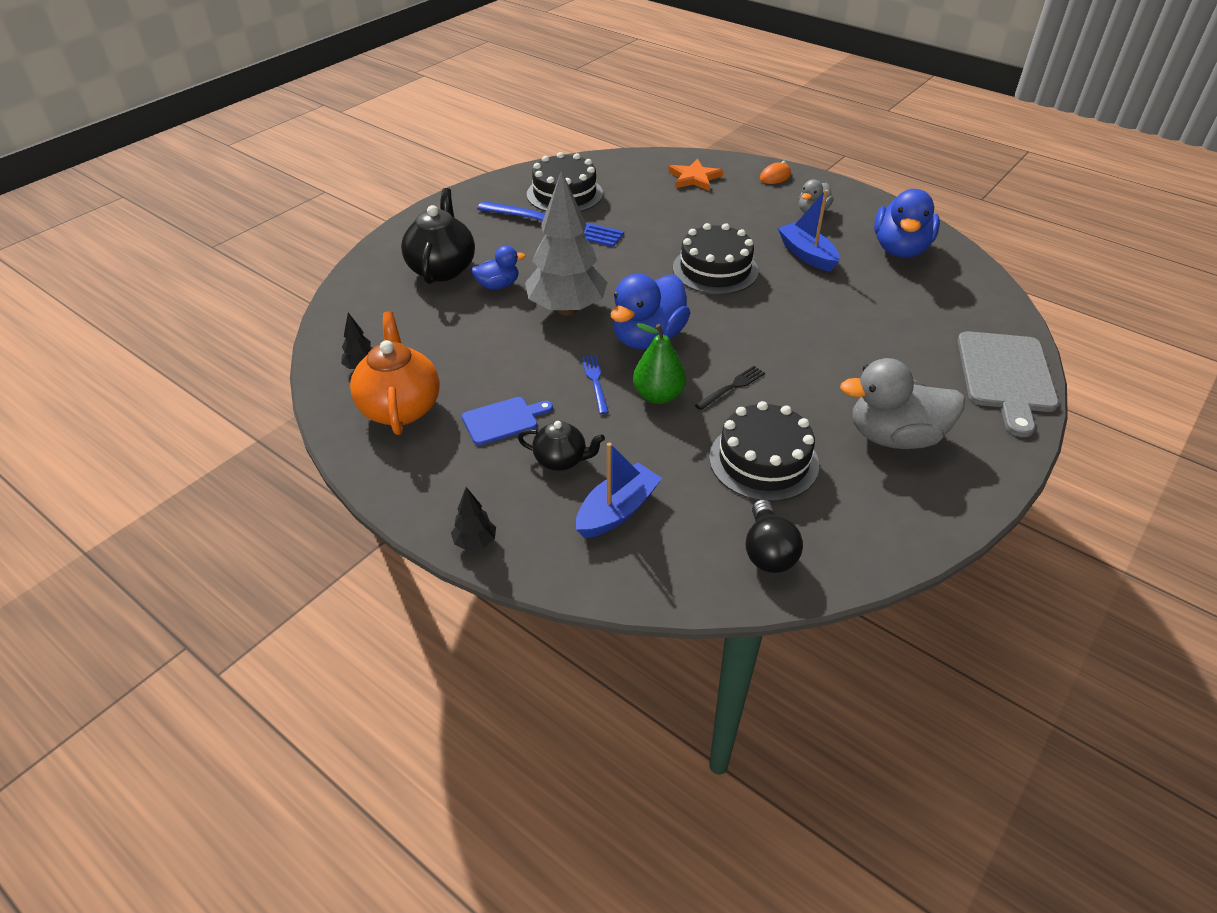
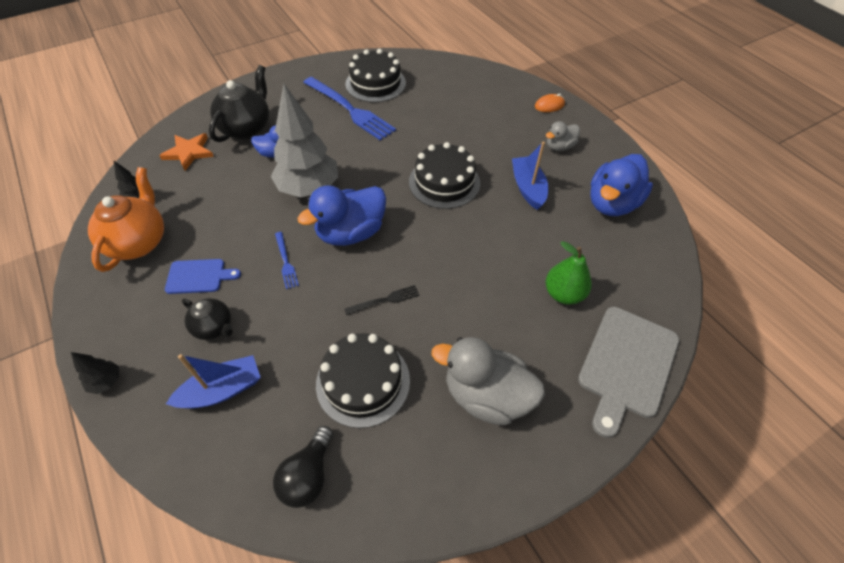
camera: 20 degrees right, 10 degrees up
(595, 382) = (286, 262): blue fork -> blue fork turned 150 degrees clockwise
(658, 396) = (323, 290): green pear -> green pear (563, 294)
(694, 178) = (483, 92): orange star -> orange star (189, 152)

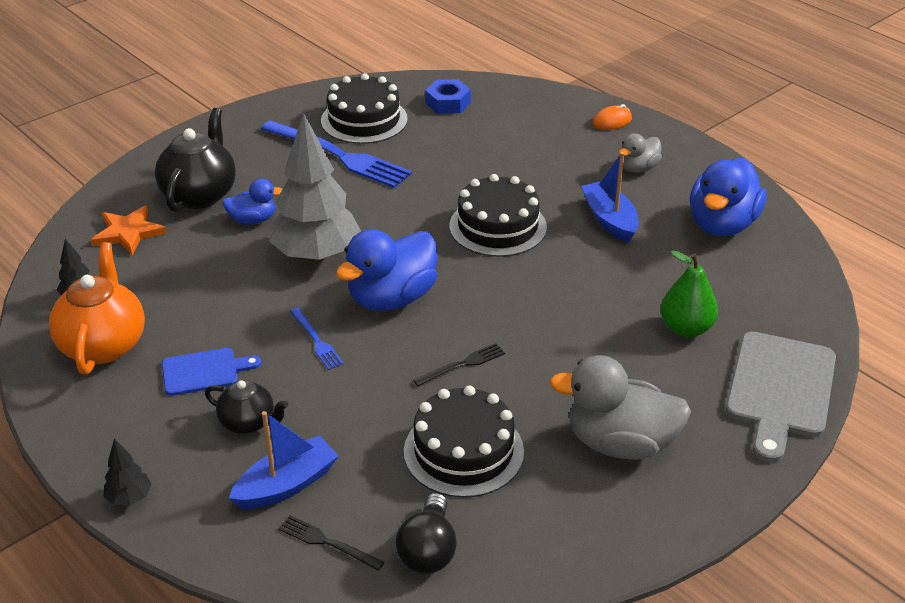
camera: 10 degrees left, 15 degrees down
(234, 452) = (327, 542): none -> black fork
(437, 77) = (448, 103): none -> blue nut

